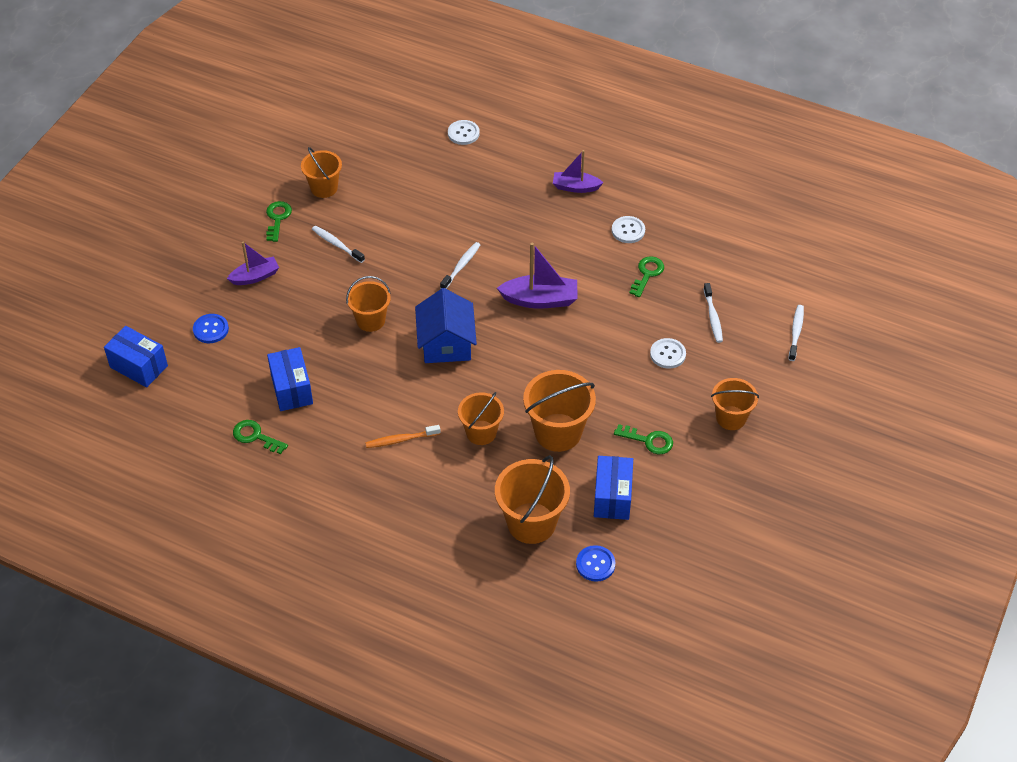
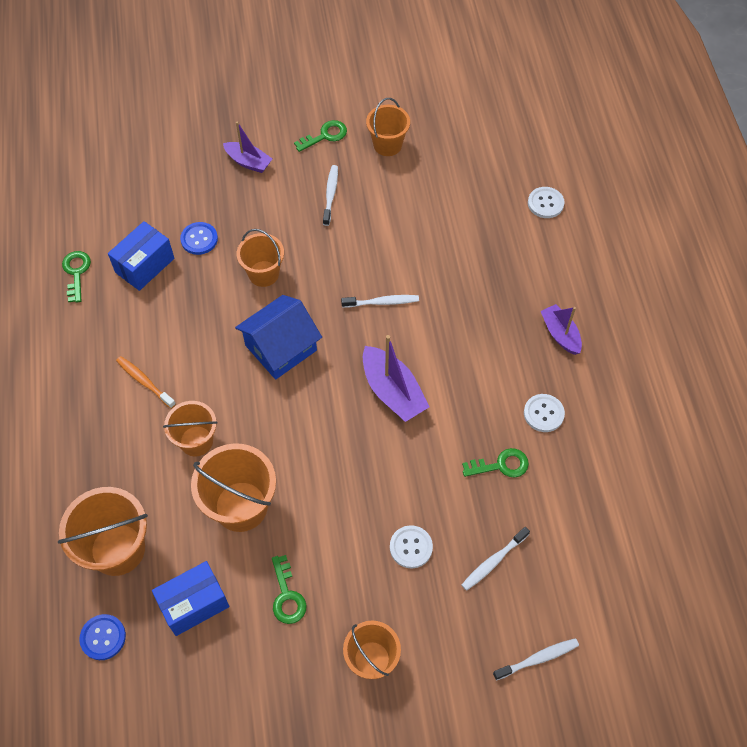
camera: 55 degrees right, 10 degrees up
(139, 366) = (95, 148): blue box -> none
(211, 329) = (168, 169): blue button -> blue button (199, 239)

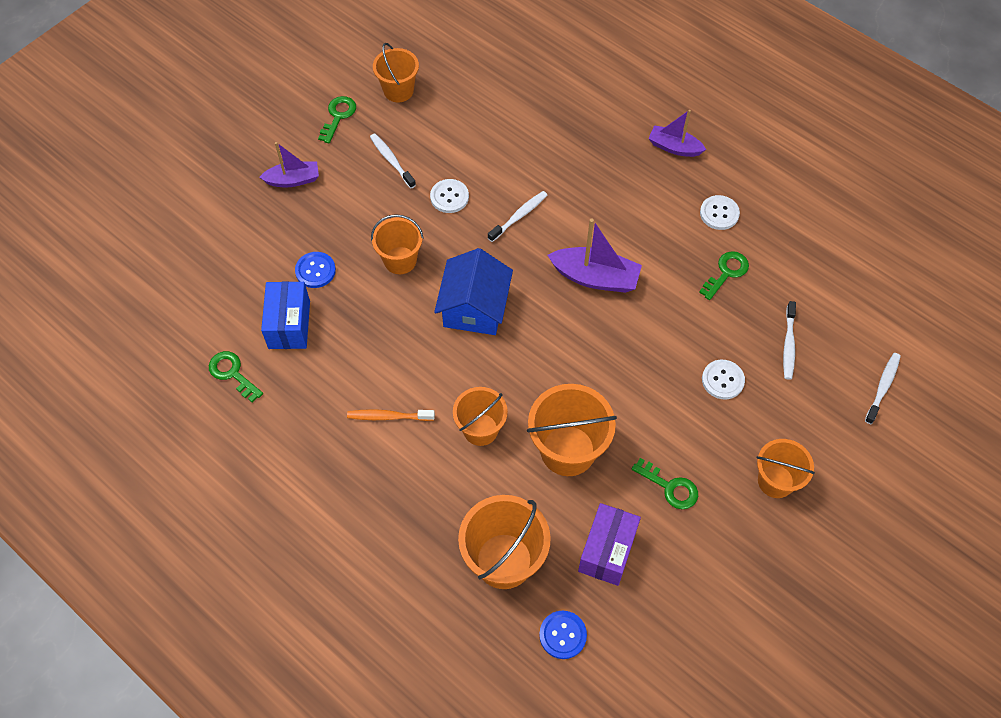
camera: 40 degrees left, 0 degrees up
(194, 604) = (607, 551): blue box -> purple box
(545, 203) = (568, 57): white button -> white button (449, 197)

